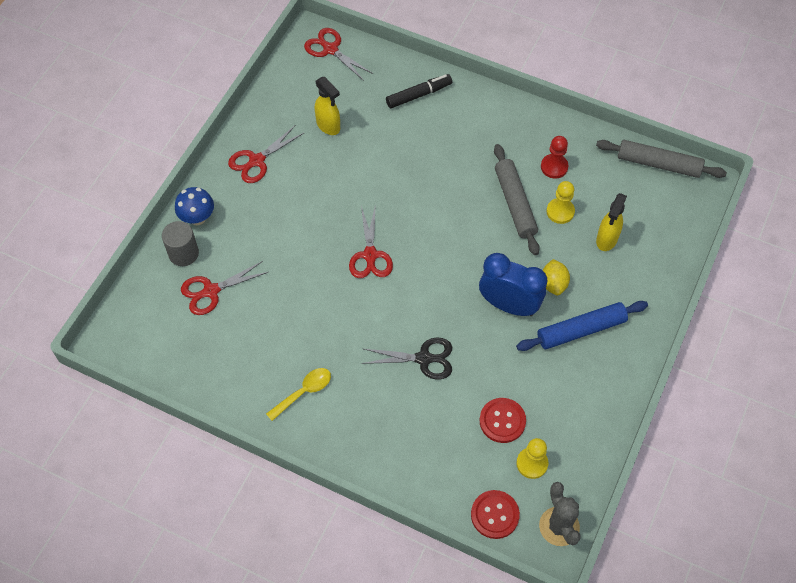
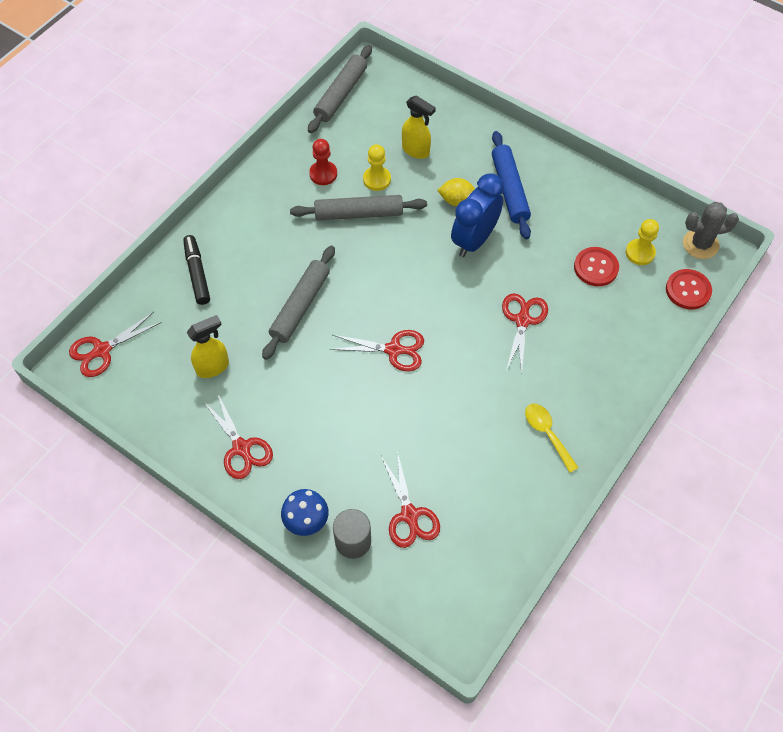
camera: 80 degrees left, 0 degrees up
(401, 176) = (300, 306): none -> grey rolling pin
(424, 358) = (522, 320): black scissors -> red scissors

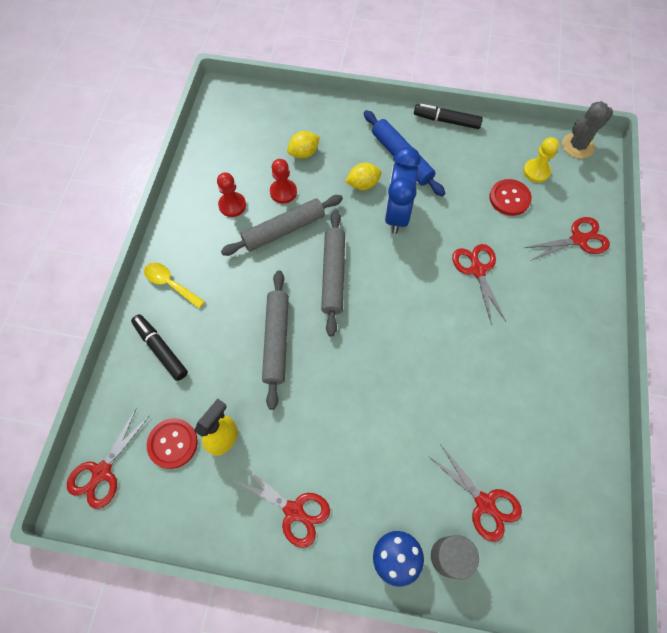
camera: 25 degrees left, 5 degrees up
(340, 94) = (210, 127): grey rolling pin -> grey rolling pin (333, 275)
(377, 179) = (283, 192): yellow pawn -> red pawn
(394, 350) = (383, 346): red scissors -> red scissors (578, 239)
(416, 150) = (304, 153): yellow spray bottle -> yellow lemon
(547, 434) = (556, 366): yellow spoon -> yellow spoon (170, 284)
(576, 170) = (446, 121): none -> black marker
(688, 290) = (591, 188): red button -> red button (173, 443)

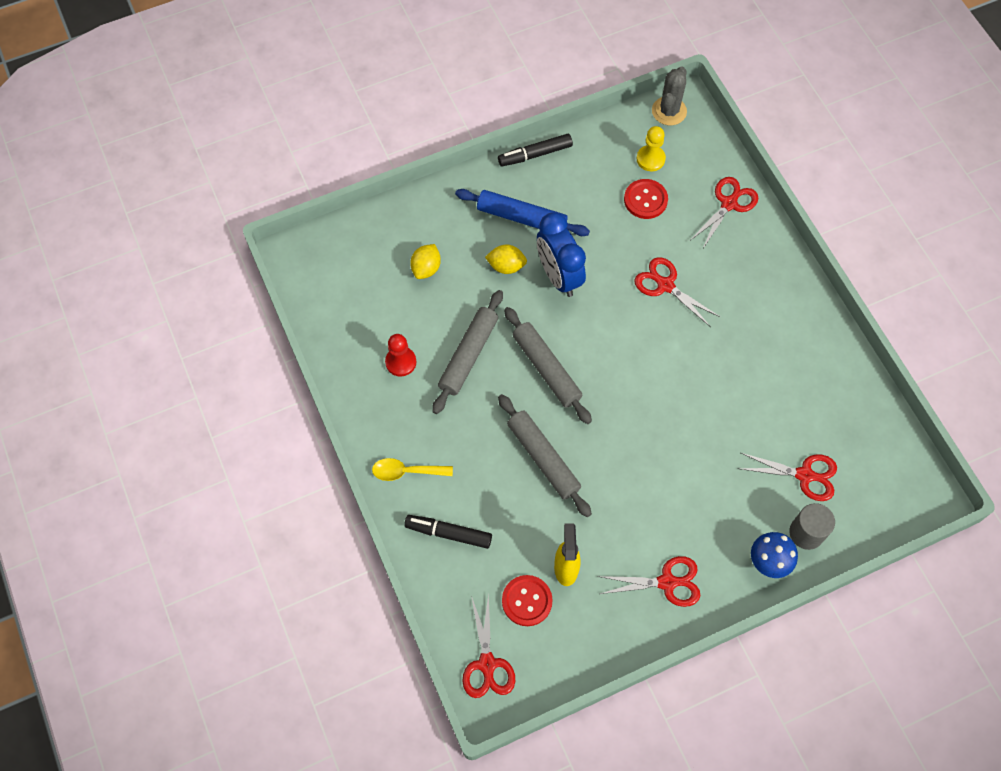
camera: 35 degrees left, 0 degrees up
(283, 192) = (438, 319): red pawn -> none
(363, 184) = (506, 266): yellow lemon -> yellow lemon turned 60 degrees clockwise

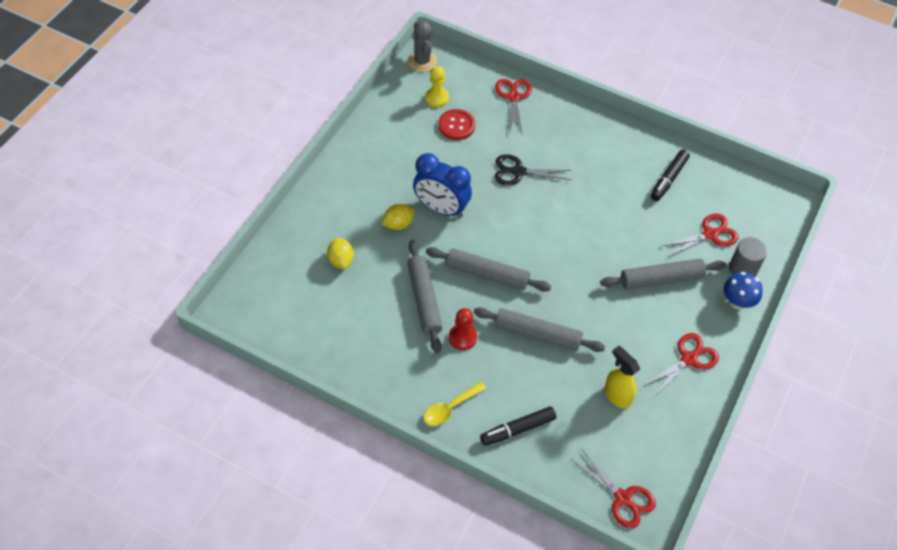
camera: 40 degrees left, 10 degrees down
(400, 362) = (379, 336): red pawn -> red pawn (462, 337)
(521, 217) = (381, 186): blue rolling pin -> none
(527, 601) = (611, 436): red button -> none
(535, 154) = (353, 139): black marker -> black marker (668, 179)
(665, 285) = (518, 172): red scissors -> black scissors
(712, 486) = (661, 279): none -> grey rolling pin

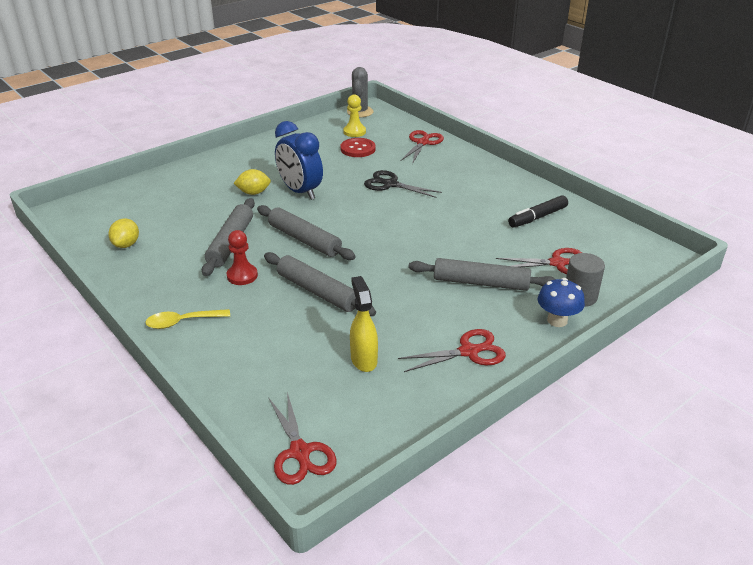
camera: 25 degrees right, 20 degrees down
(341, 260) = (183, 203): yellow lemon -> yellow lemon (126, 245)
(517, 429) = (234, 357): black marker -> none

